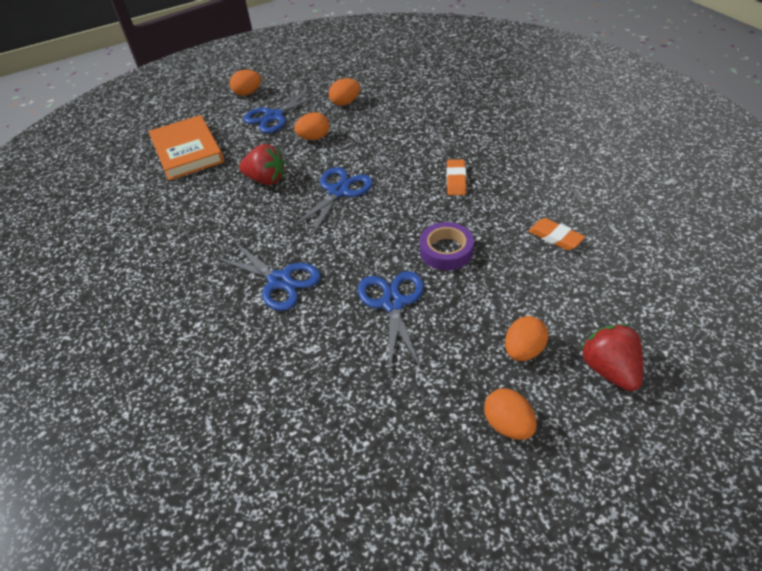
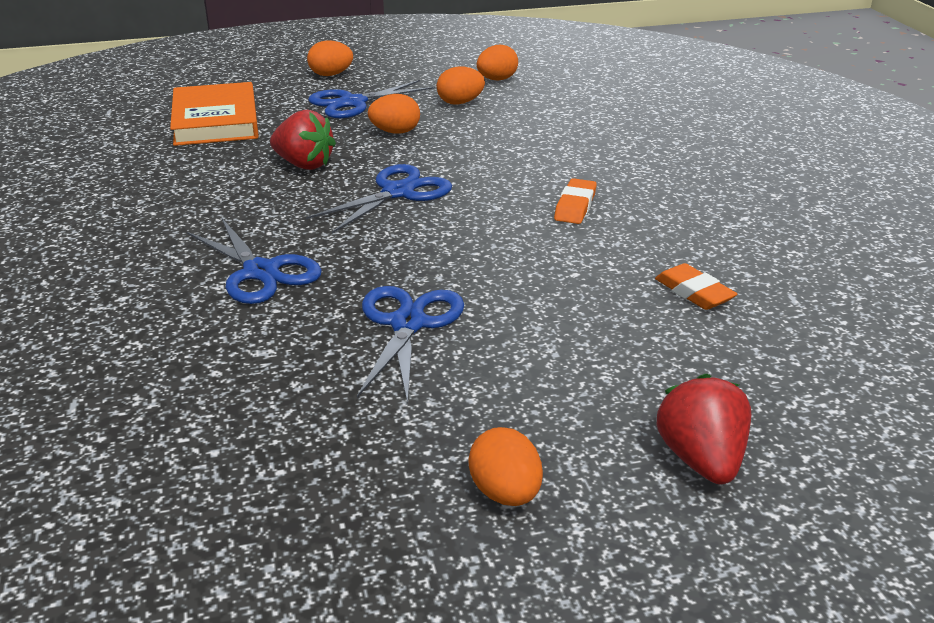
camera: 10 degrees right, 15 degrees down
(446, 250) = (518, 280): purple tape -> none
(523, 350) = (576, 412): orange egg -> orange egg (497, 79)

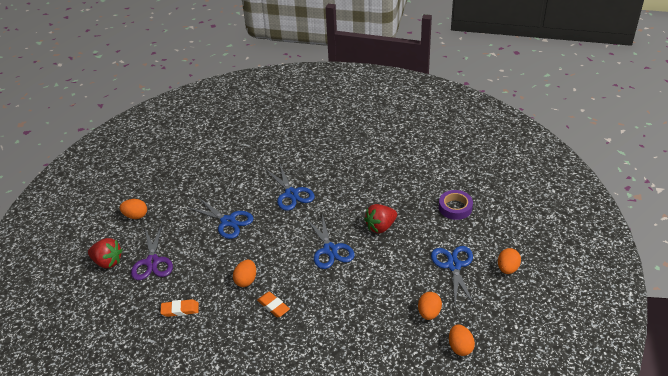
camera: 120 degrees right, 10 degrees up
(215, 121) = (455, 207): orange book -> purple tape
(261, 272) = (291, 194): blue scissors -> blue scissors turned 105 degrees counterclockwise
(395, 132) = (401, 270): orange egg -> orange egg (246, 280)
(624, 382) = (152, 262): none -> purple scissors

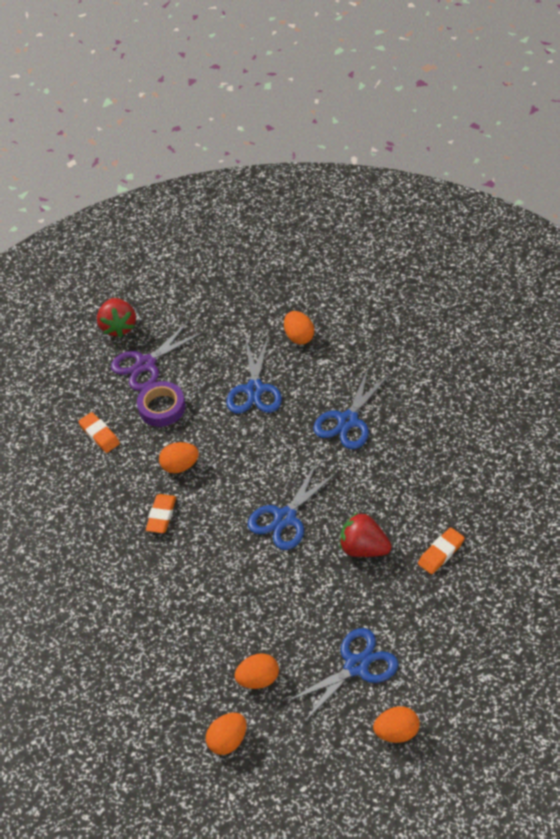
camera: 60 degrees right, 10 degrees up
(136, 216) = (199, 301): orange egg -> orange egg (299, 336)
(410, 199) = (441, 553): none -> orange eraser
(455, 207) = (465, 613): purple tape -> purple tape (162, 407)

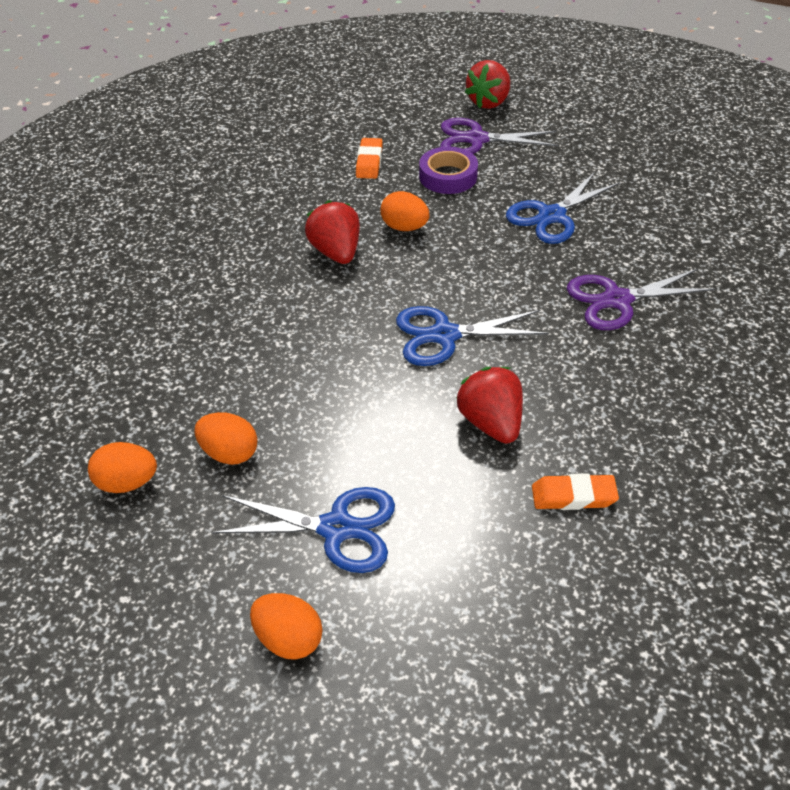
camera: 40 degrees right, 5 degrees down
(161, 515) = (336, 252): orange eraser -> red strawberry
(299, 336) = (651, 203): orange egg -> none
(348, 421) = (617, 300): blue scissors -> purple scissors

